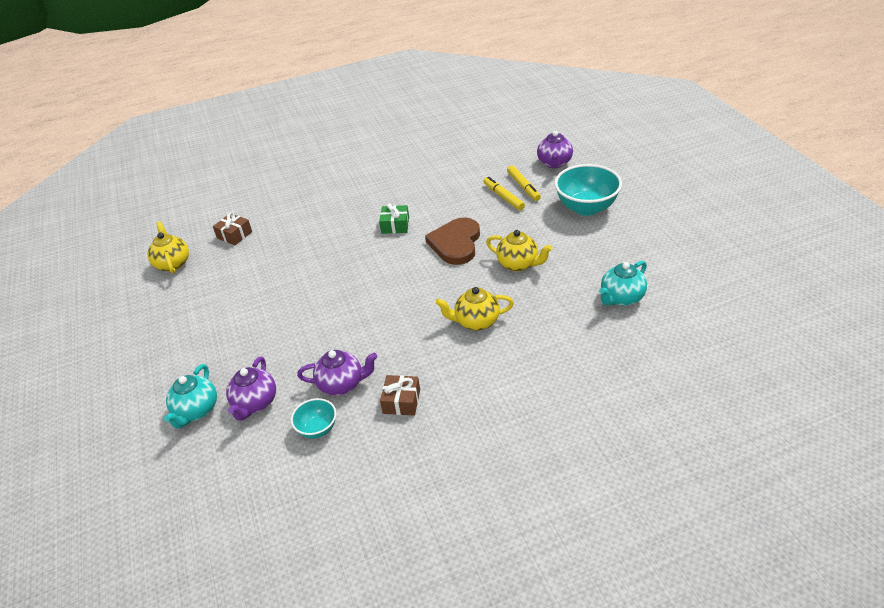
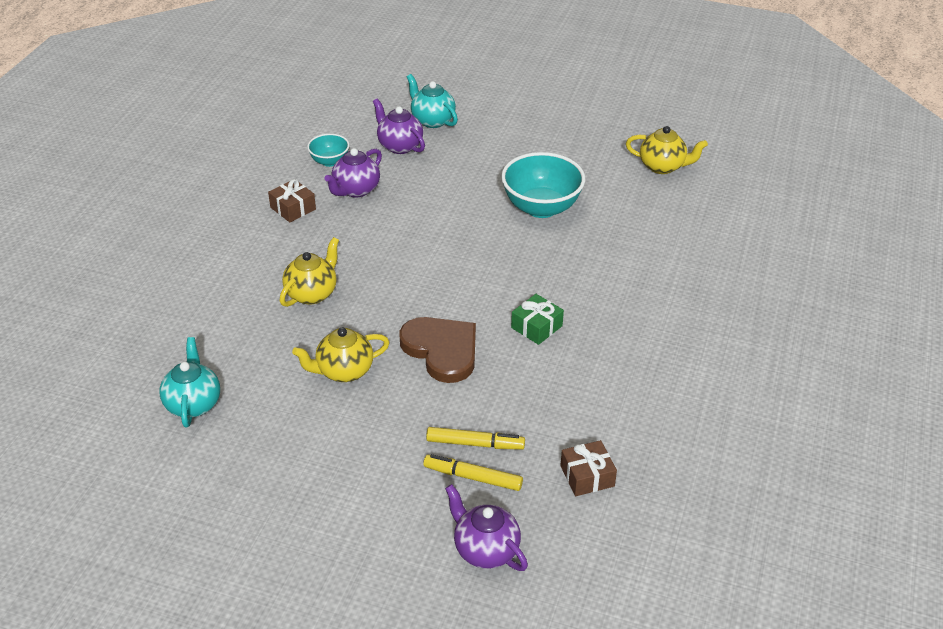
camera: 125 degrees right, 0 degrees up
(234, 235) = (668, 217): brown gift -> brown gift (587, 476)
(586, 208) = (354, 499): turquoise bowl -> turquoise bowl (541, 208)

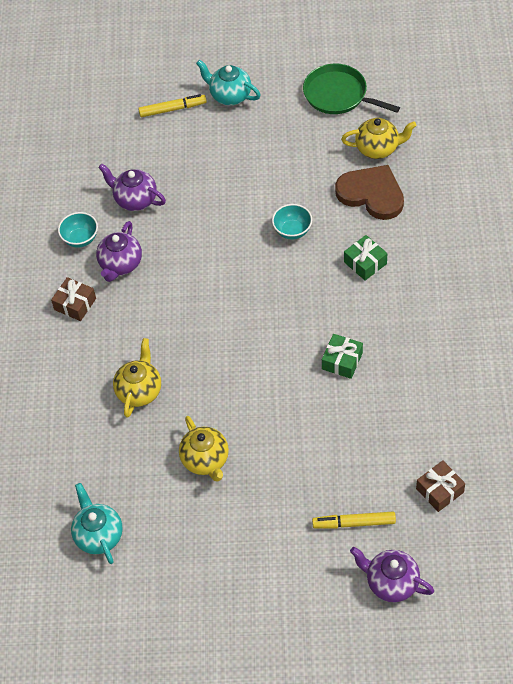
camera: 15 degrees left, 15 degrees up
(344, 371) = (205, 460): yellow teapot -> yellow teapot turned 75 degrees counterclockwise
(432, 120) = (150, 159): turquoise teapot -> turquoise teapot (230, 96)
(442, 350) = (275, 411): brown heart -> brown heart (371, 194)
(475, 444) = (342, 492): yellow marker -> yellow marker (172, 109)
(541, 208) = (292, 231): turquoise bowl -> turquoise bowl, size x0.53
(603, 252) = (365, 263): none -> green gift
(643, 118) = (338, 95): none -> green pan

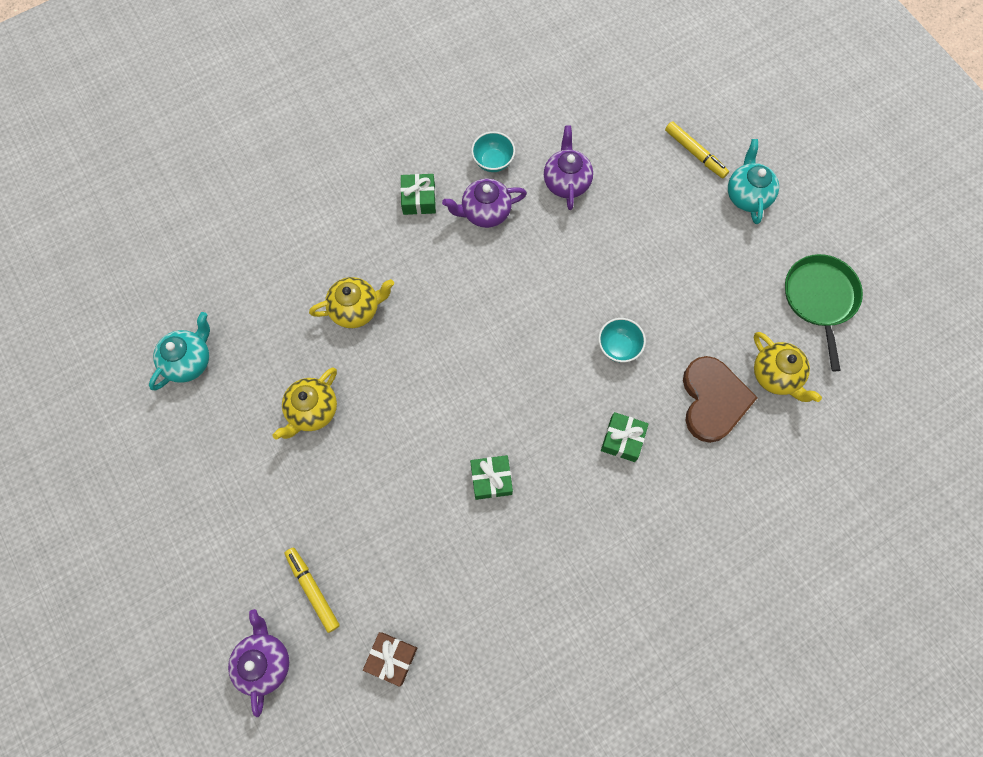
camera: 55 degrees right, 15 degrees up
(75, 304) = (419, 199): brown gift -> green gift

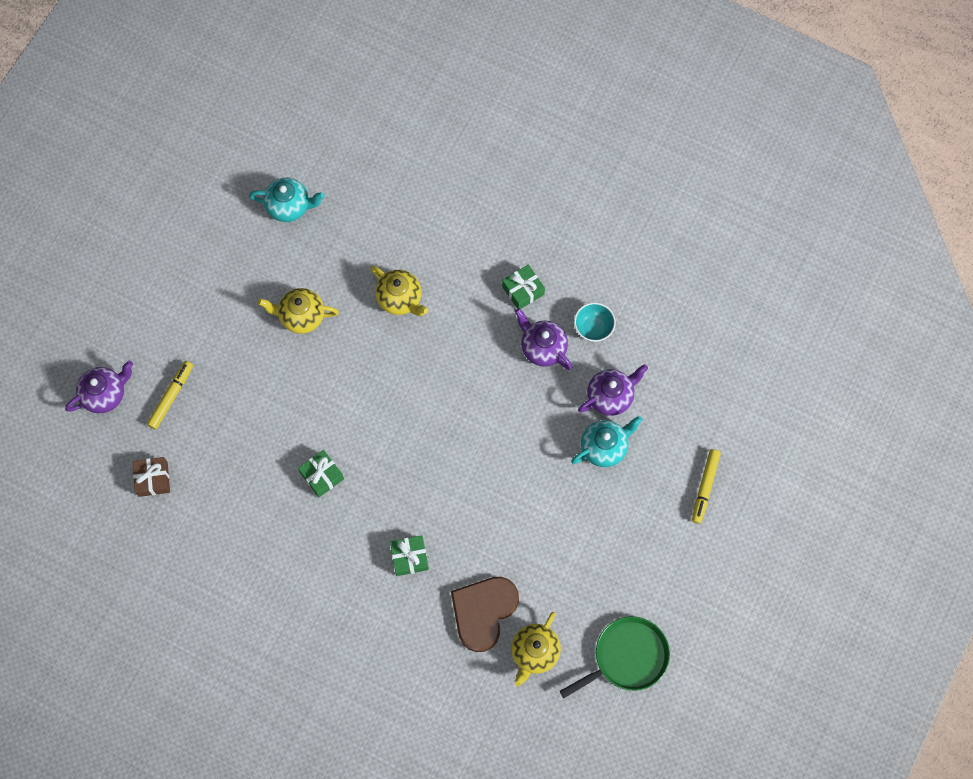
camera: 60 degrees right, 0 degrees up
(618, 347) = (486, 515): turquoise bowl -> none
(713, 400) = (483, 612): brown heart -> brown heart turned 150 degrees clockwise
(747, 195) = (690, 551): turquoise teapot -> turquoise teapot (604, 447)

